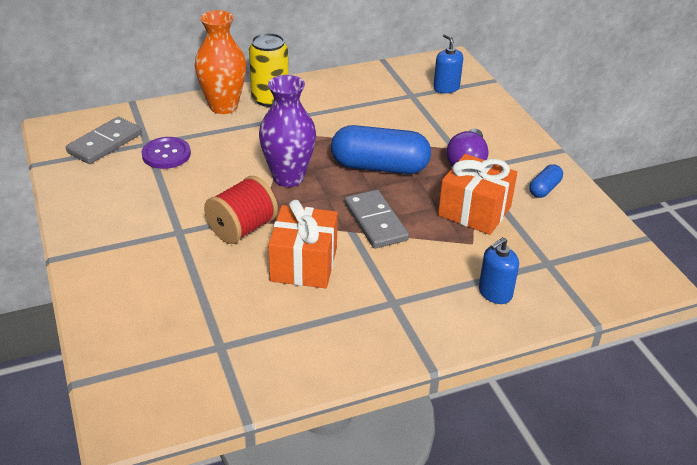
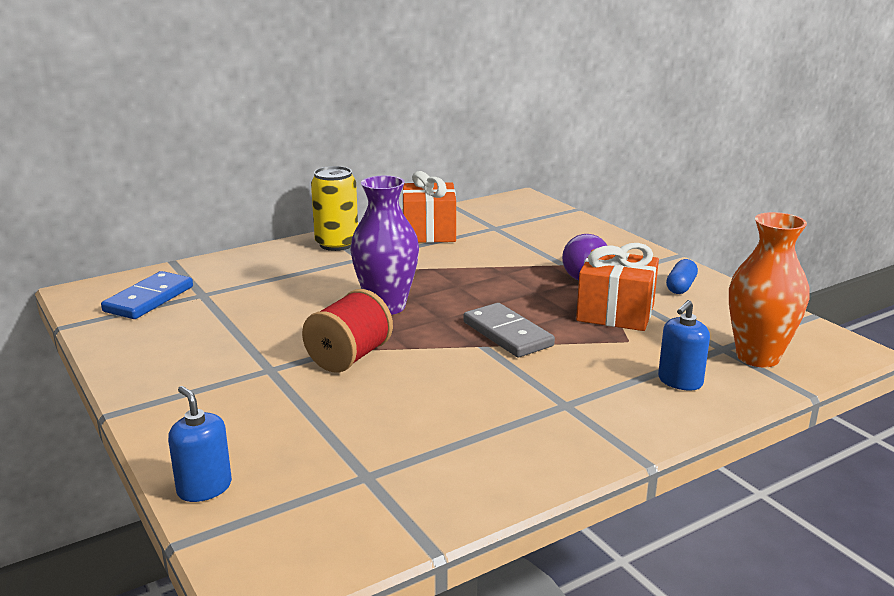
camera: 10 degrees left, 15 degrees down
(105, 143) = (149, 299): grey domino -> blue domino
(166, 154) = (229, 301): purple button -> none
(223, 106) = (284, 255): orange vase -> orange vase (757, 357)
(304, 264) = (439, 382): orange gift -> orange gift (429, 232)
(379, 167) = (488, 287): blue capsule -> none
(446, 88) = (529, 219): blue soap dispenser -> blue soap dispenser (204, 488)

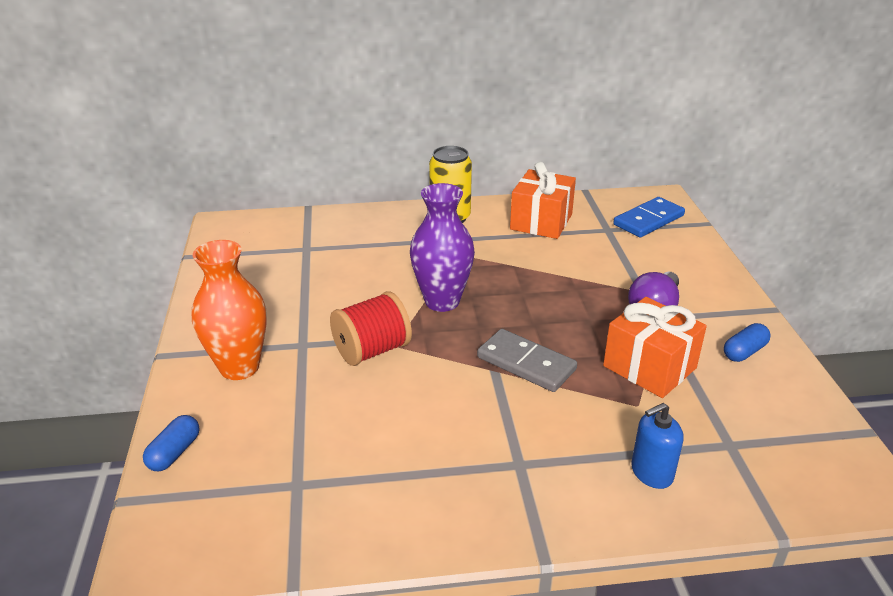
camera: 25 degrees right, 10 degrees up
(149, 299) = (264, 243): blue domino -> blue domino (648, 220)
(204, 488) = (174, 452): blue soap dispenser -> blue capsule
(507, 334) = (526, 363): grey domino -> grey domino turned 45 degrees counterclockwise
(757, 357) = (759, 468): orange vase -> orange vase (239, 367)

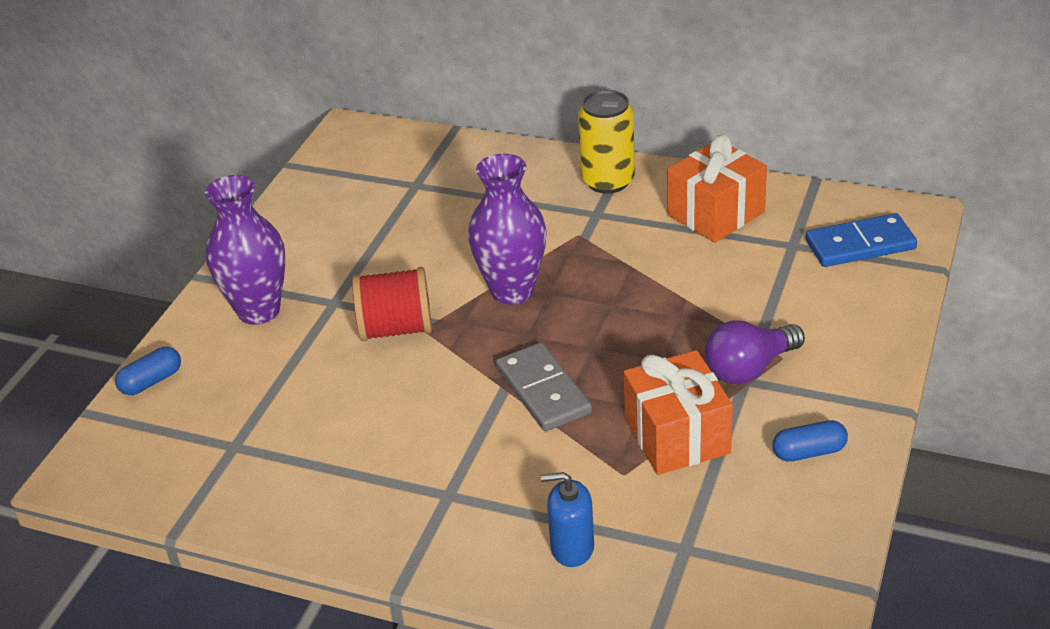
camera: 30 degrees right, 5 degrees up
(239, 367) = (259, 310): orange vase -> purple vase

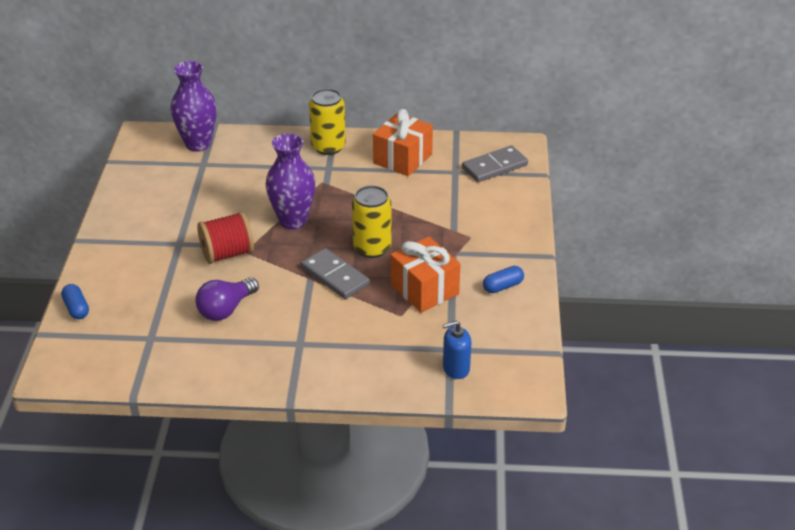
camera: 20 degrees left, 0 degrees up
(151, 381) = (76, 308): blue capsule -> blue capsule turned 60 degrees counterclockwise
(259, 310) = (130, 255): purple vase -> purple vase (198, 144)
(572, 547) = (385, 360): blue soap dispenser -> blue soap dispenser (456, 368)
(617, 353) = (372, 248): none -> yellow can
(749, 368) = (453, 246): purple light bulb -> purple light bulb (226, 309)
(860, 245) = (494, 167): blue domino -> grey domino

